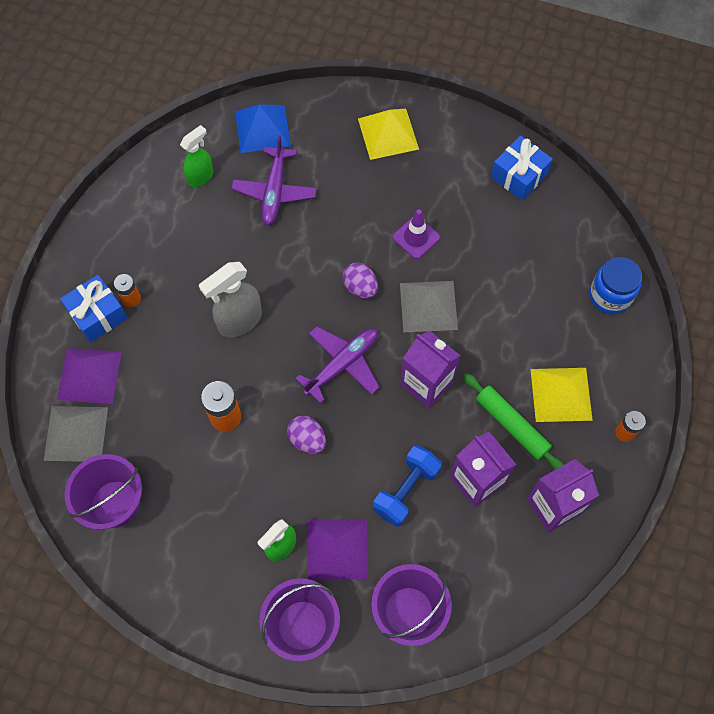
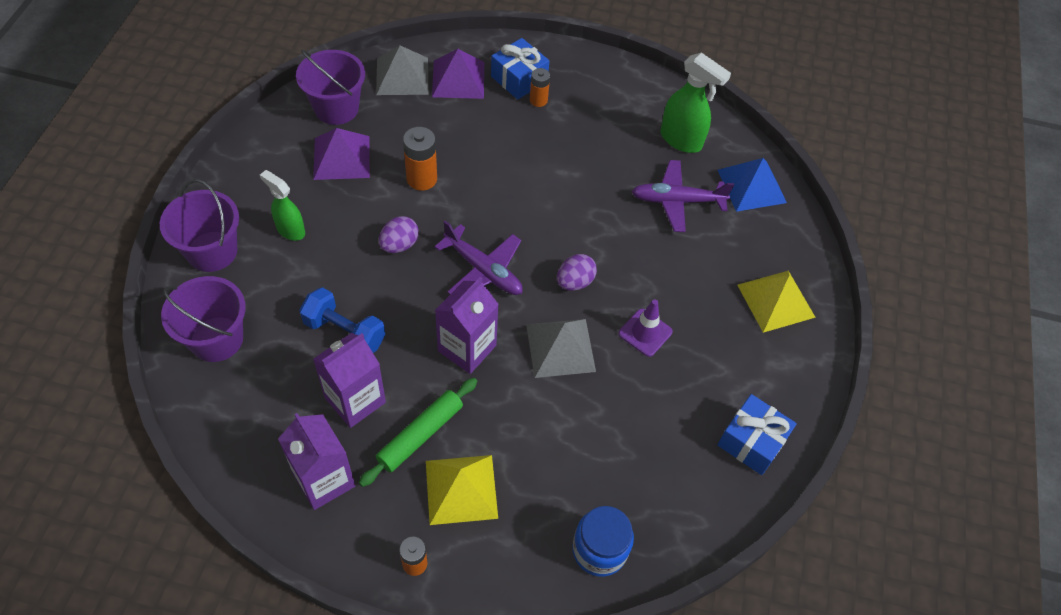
camera: 80 degrees right, 10 degrees down
(201, 177) = (681, 140): green spray bottle -> green spray bottle, size x1.51
(239, 321) = (523, 182): grey spray bottle -> none
(337, 548) = (286, 275): purple pyramid -> purple pyramid (341, 157)

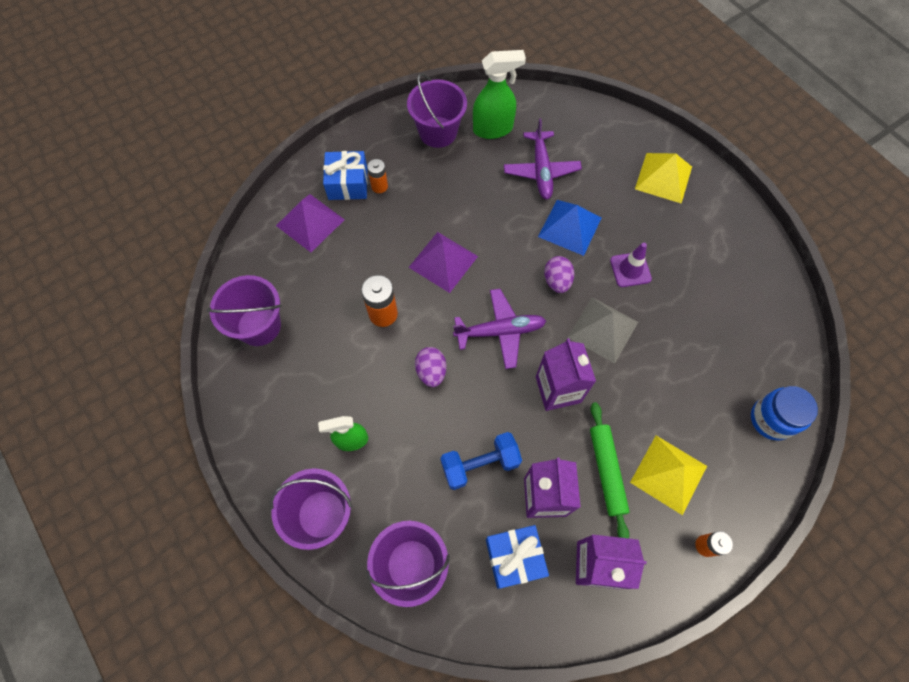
camera: 45 degrees left, 10 degrees up
(341, 157) = (312, 355): purple pyramid -> purple pyramid (443, 261)
(402, 76) = (270, 257): grey pyramid -> none
(634, 104) = (438, 132): none -> purple bucket
(677, 201) = (541, 171): purple plane -> purple plane turned 45 degrees counterclockwise
(751, 186) = (565, 120): blue pyramid -> blue pyramid (569, 227)
(751, 441) = (754, 272): blue gift -> blue gift (514, 557)

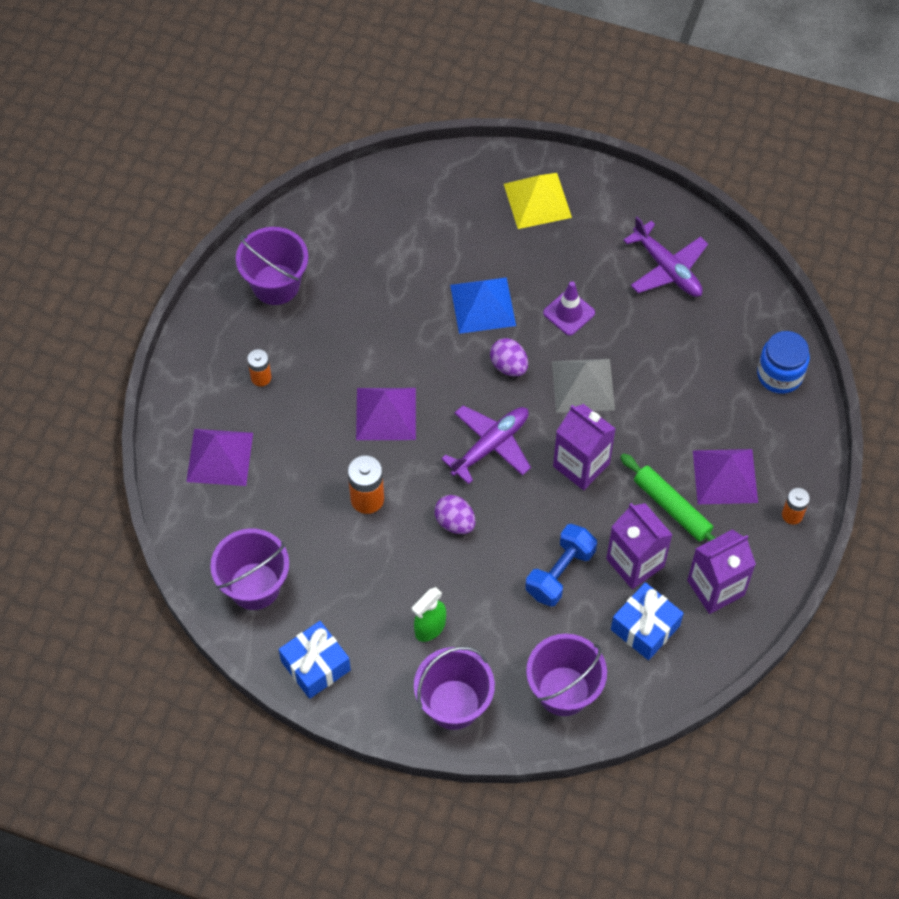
camera: 35 degrees left, 5 degrees down
(348, 184) = (225, 394): blue gift -> blue gift (315, 666)
(493, 129) = (331, 247): green spray bottle -> none
(541, 171) = (413, 264): purple plane -> purple plane (667, 268)
(668, 474) = (725, 476): yellow pyramid -> purple pyramid

